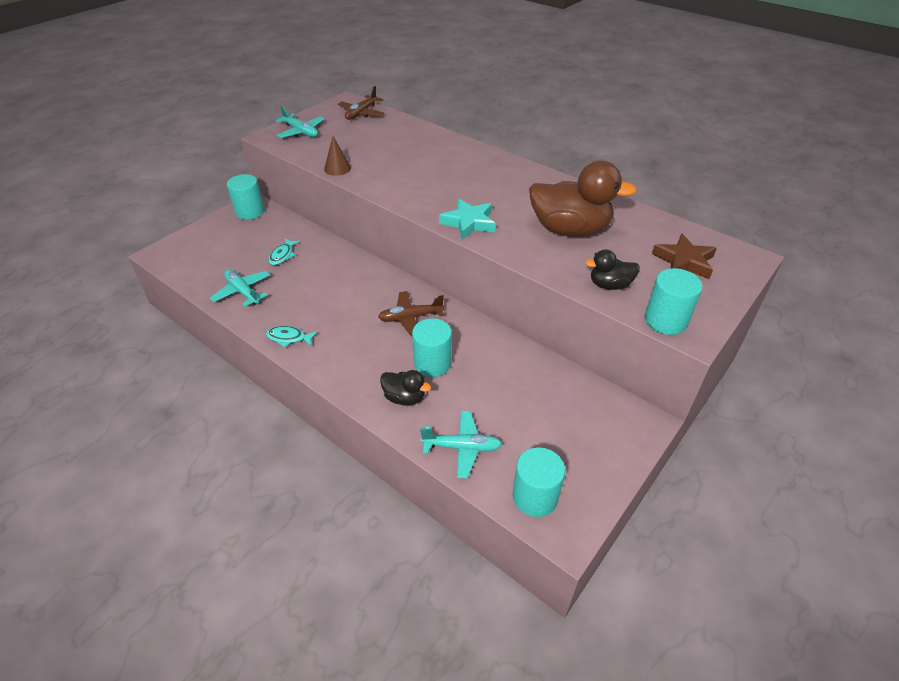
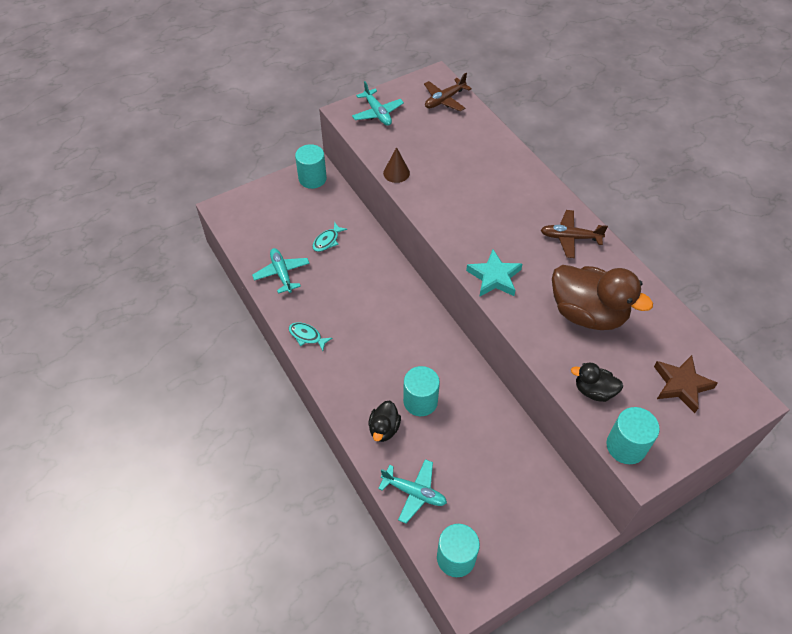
camera: 20 degrees right, 10 degrees up
(404, 398) = (384, 429): black duck -> black duck turned 60 degrees clockwise
(410, 318) = (418, 346): brown plane -> brown plane (570, 237)

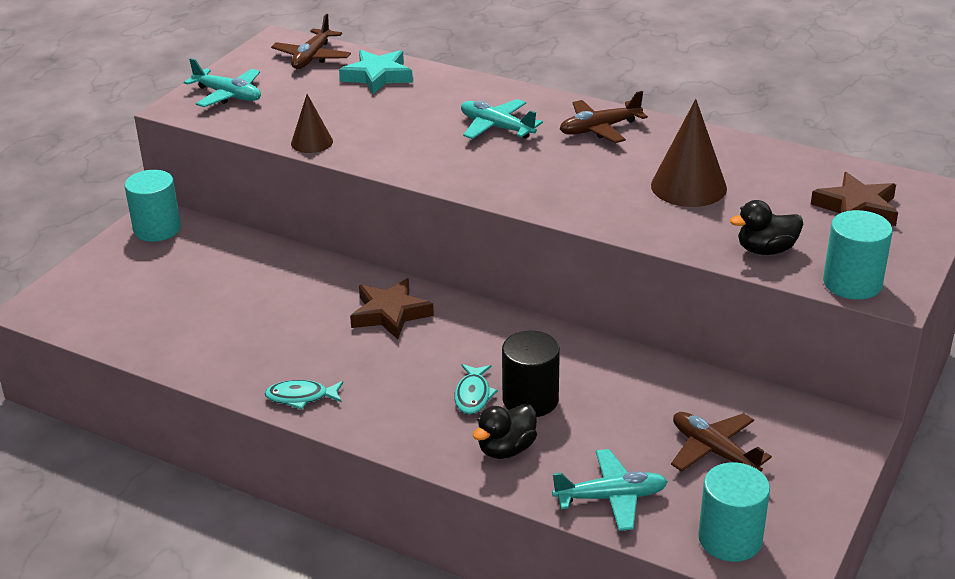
camera: 30 degrees left, 20 degrees down
(282, 273) = (199, 344): turquoise plane -> turquoise plane (496, 127)
(327, 241) = (240, 286): turquoise fish -> turquoise fish (473, 395)
(384, 429) = (506, 449): black duck -> black duck turned 60 degrees clockwise
(390, 300) = (390, 314): none -> brown star
(420, 401) = (530, 400): turquoise cylinder -> black cylinder
(492, 493) = (713, 451): none -> brown plane
(494, 277) = (541, 194): turquoise star -> turquoise star (377, 76)
(587, 313) = (688, 186): brown duck -> brown cone

